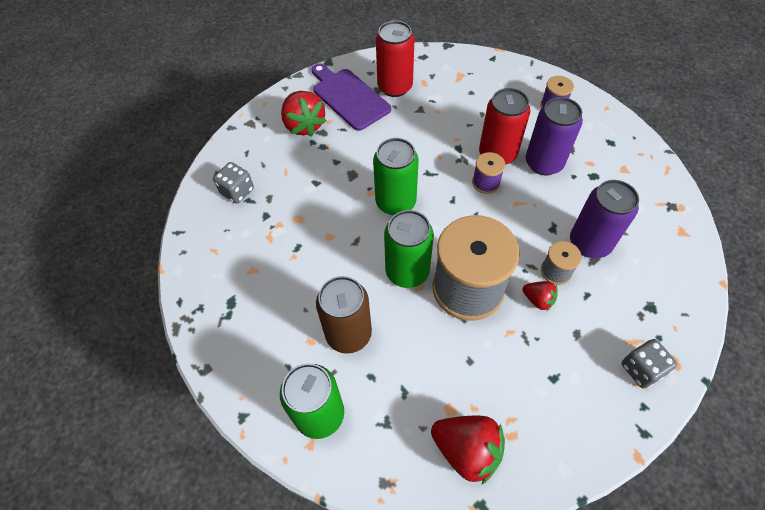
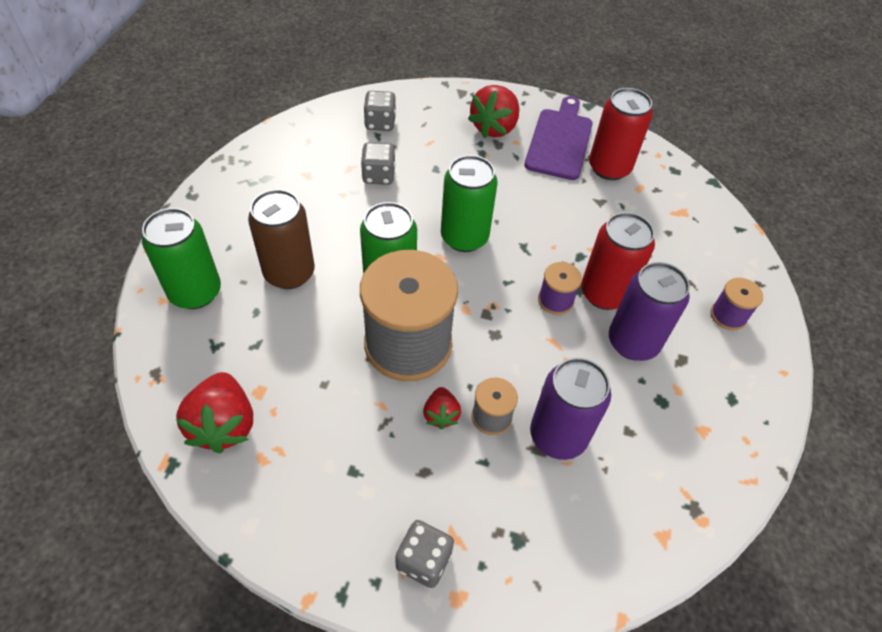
camera: 50 degrees right, 5 degrees down
(293, 222) = (379, 175): none -> grey dice

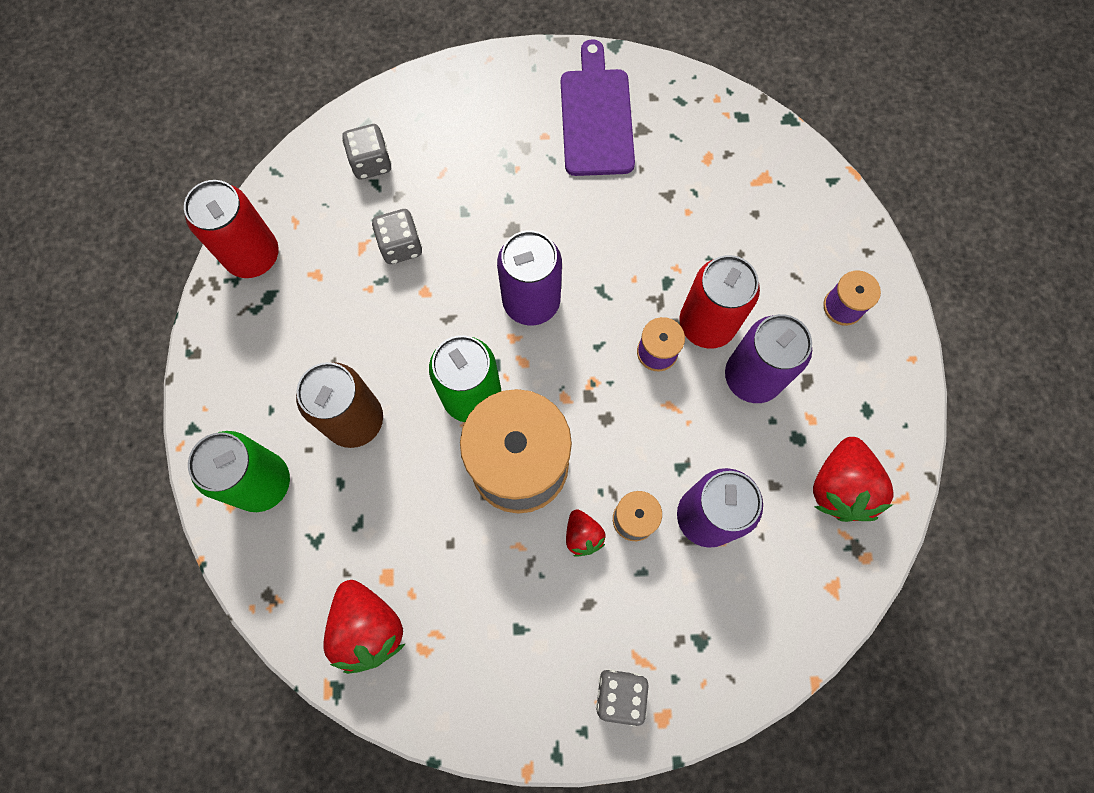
camera: 15 degrees left, 20 degrees up
(464, 237) = (531, 301): green can -> purple can
(494, 128) = (512, 122): red strawberry -> red strawberry (840, 487)
(609, 168) = (665, 139): red can -> red can (253, 255)

